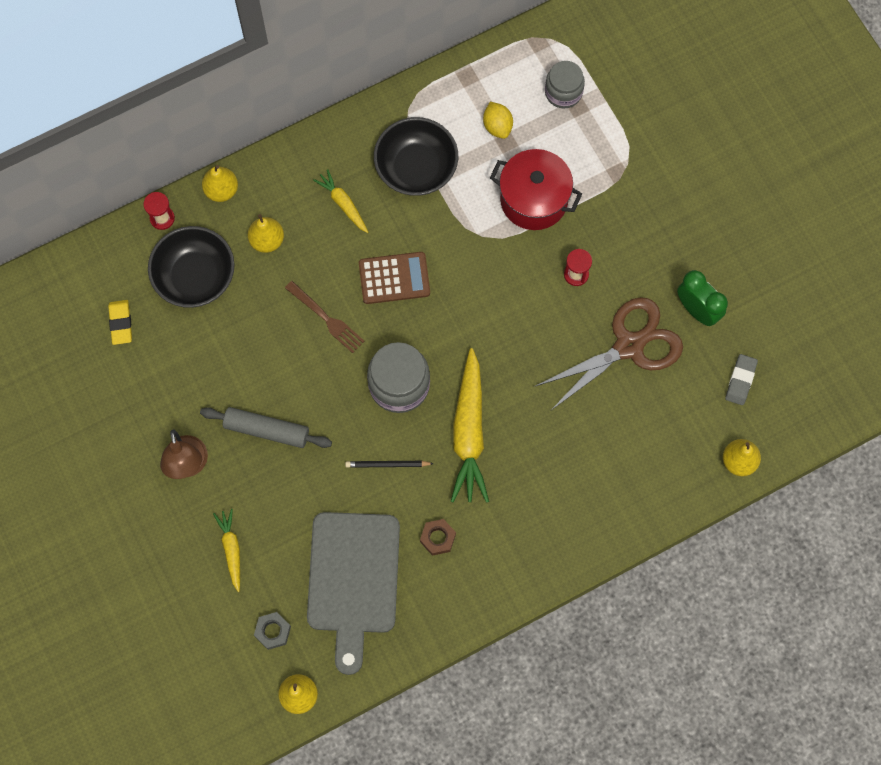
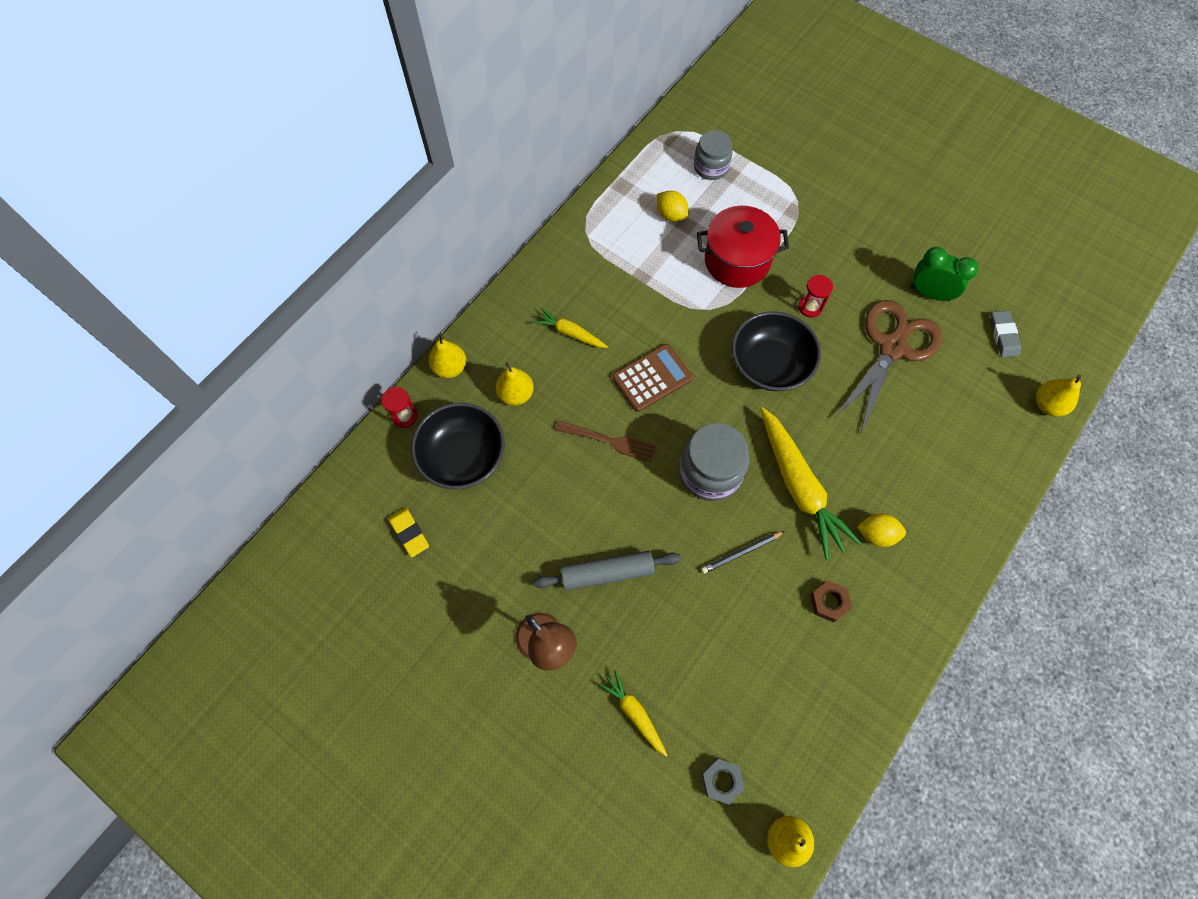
camera: 25 degrees left, 5 degrees down
(353, 580) = (772, 685): grey cutting board -> none
(416, 168) = (619, 276): black bowl -> black bowl (770, 364)
(512, 502) = (876, 534): none -> yellow lemon

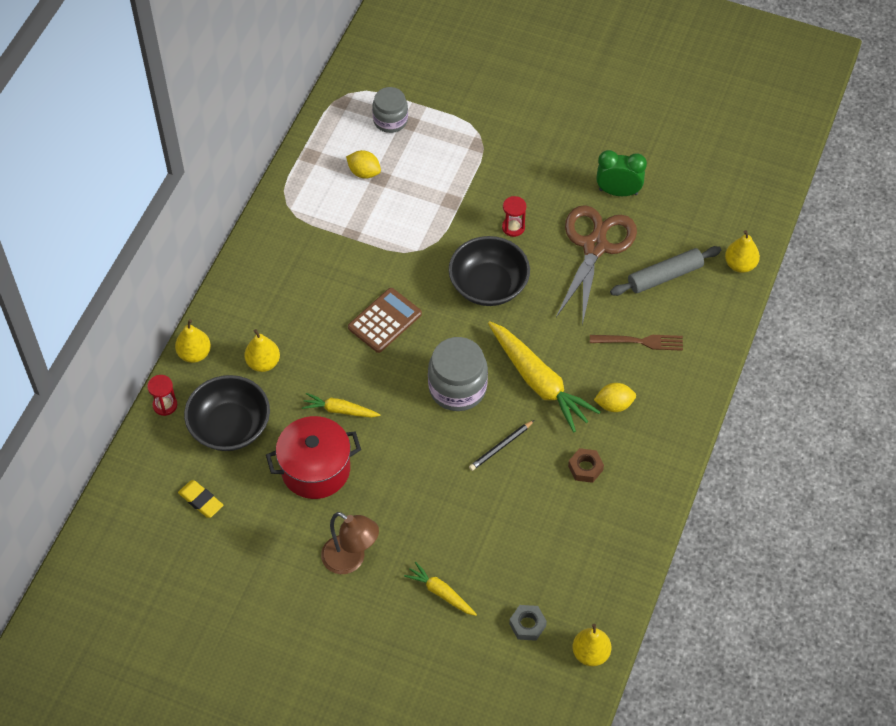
camera: 15 degrees left, 10 degrees down
(570, 333) = (298, 299): yellow carrot -> yellow carrot (340, 410)
(607, 573) = (388, 490): grey rolling pin -> grey rolling pin (665, 276)
(609, 441) = (360, 383): brown fork -> brown fork (640, 341)
(737, 261) = (436, 201): red pot -> red pot (315, 469)
(1003, 336) = (690, 214): grey eraser -> none

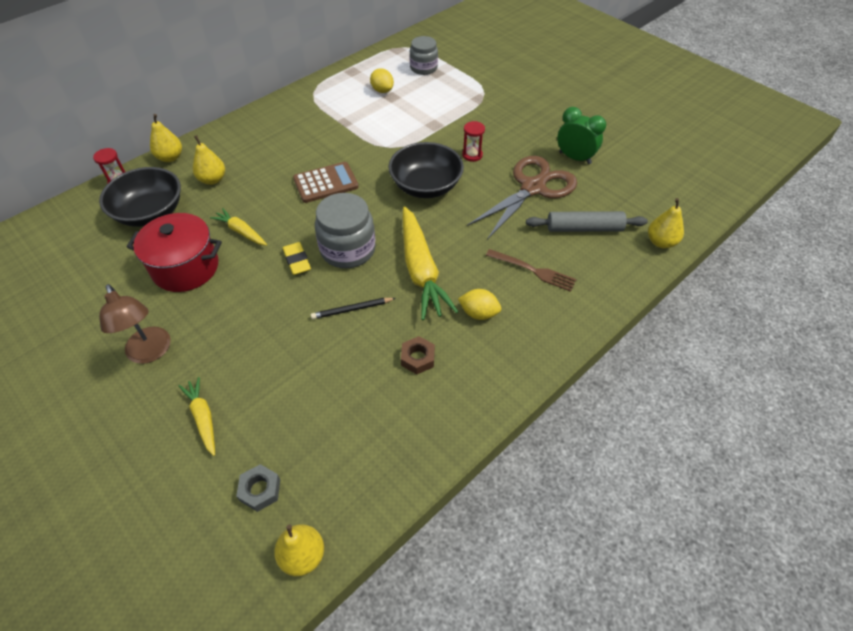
camera: 25 degrees right, 5 degrees down
(201, 500) = (80, 256): yellow eraser -> yellow eraser (297, 261)

